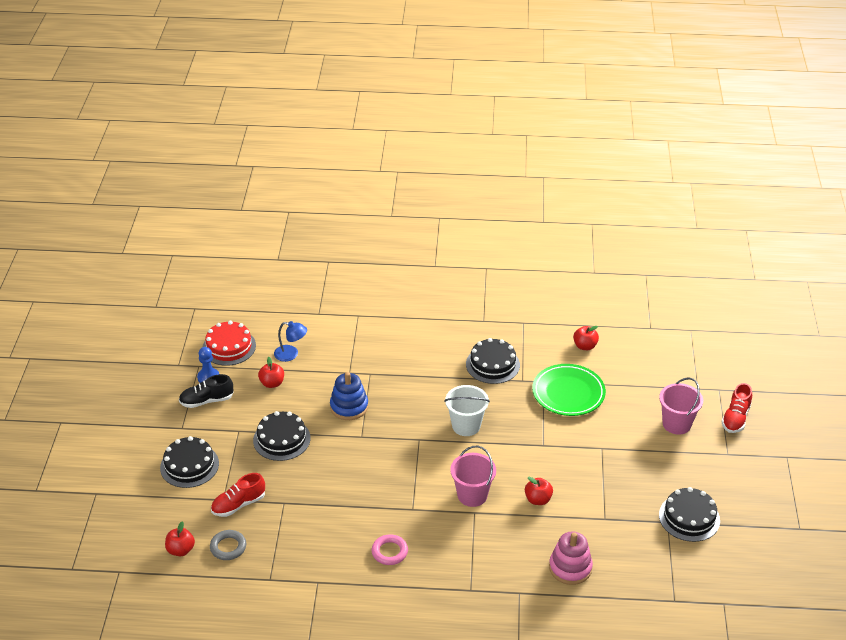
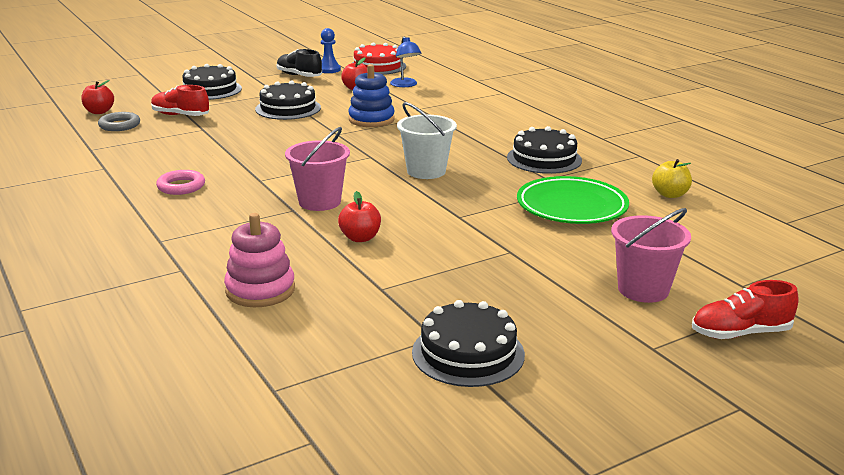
camera: 55 degrees right, 15 degrees down
(585, 346) = (670, 194): red apple -> yellow apple

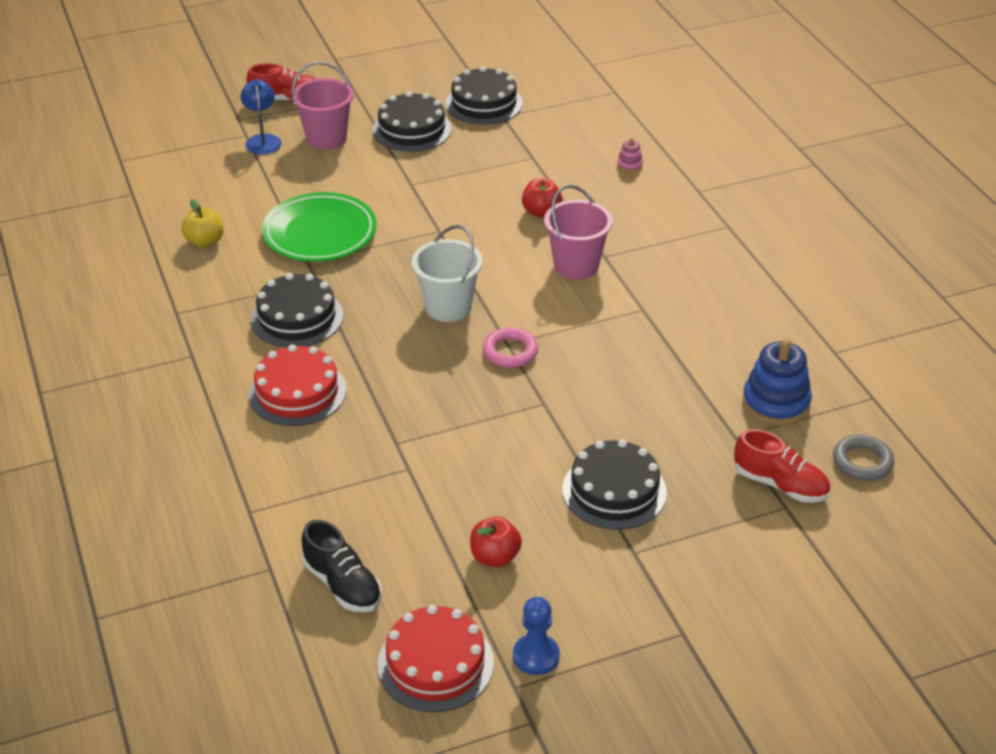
camera: 170 degrees left, 15 degrees up
(99, 112) = (914, 511): red apple -> none
(181, 186) = (730, 306): pink ring -> pink ring (510, 352)
(210, 90) = (754, 581): black cake -> black cake (412, 129)
(260, 290) = (629, 165): pink stacking toy -> pink stacking toy, size x0.46
(299, 76) = (596, 629): black shoe -> black shoe (343, 584)
(371, 119) = (489, 440): blue stacking toy -> blue stacking toy (775, 403)
(405, 85) = (405, 562): blue lamp -> blue lamp (263, 140)
(512, 129) = (297, 392): none -> red cake

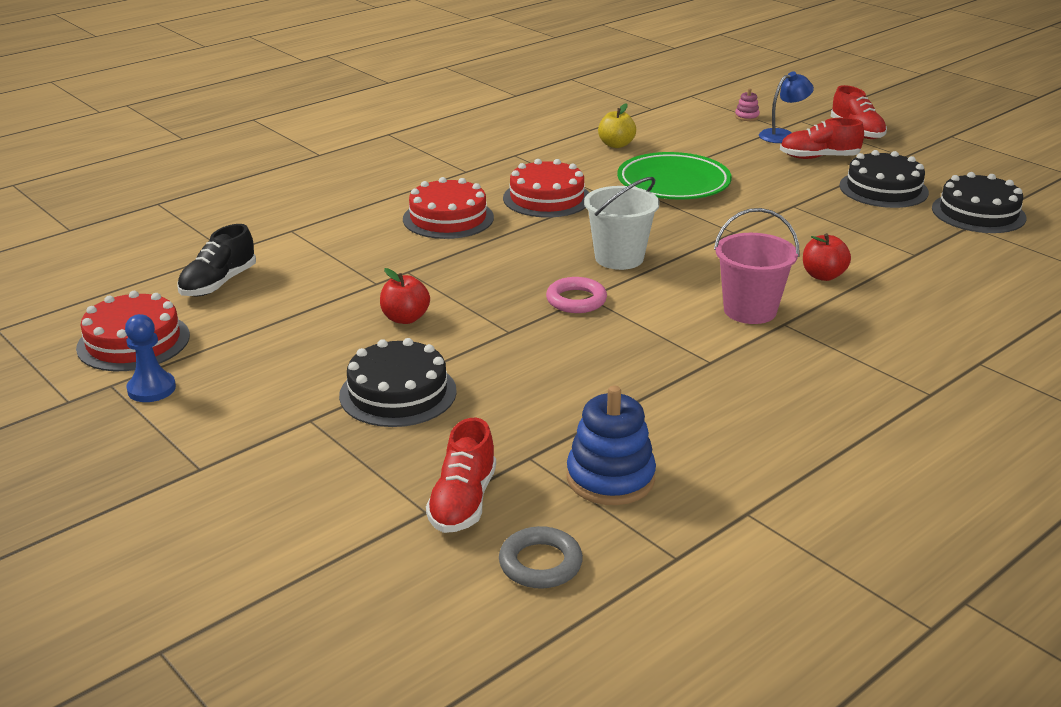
camera: 70 degrees right, 10 degrees down
(297, 317) = (547, 198): black cake -> red cake
(326, 138) = (819, 157): pink bucket -> red shoe
(495, 557) = (276, 345): red apple -> red apple (405, 318)
(629, 165) = (974, 310): pink stacking toy -> pink stacking toy (747, 117)

